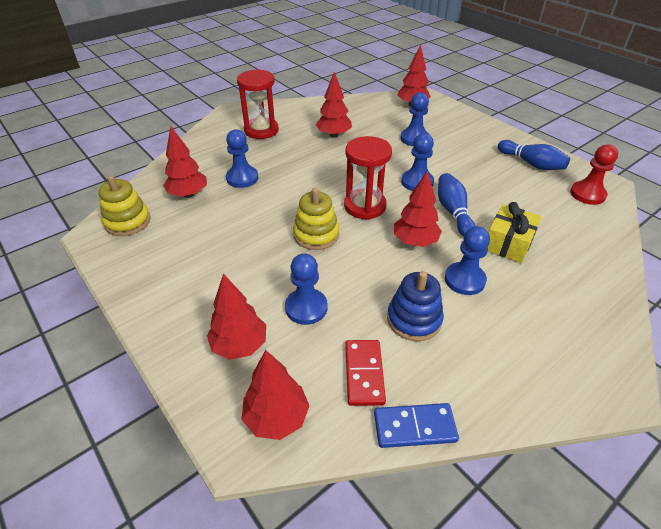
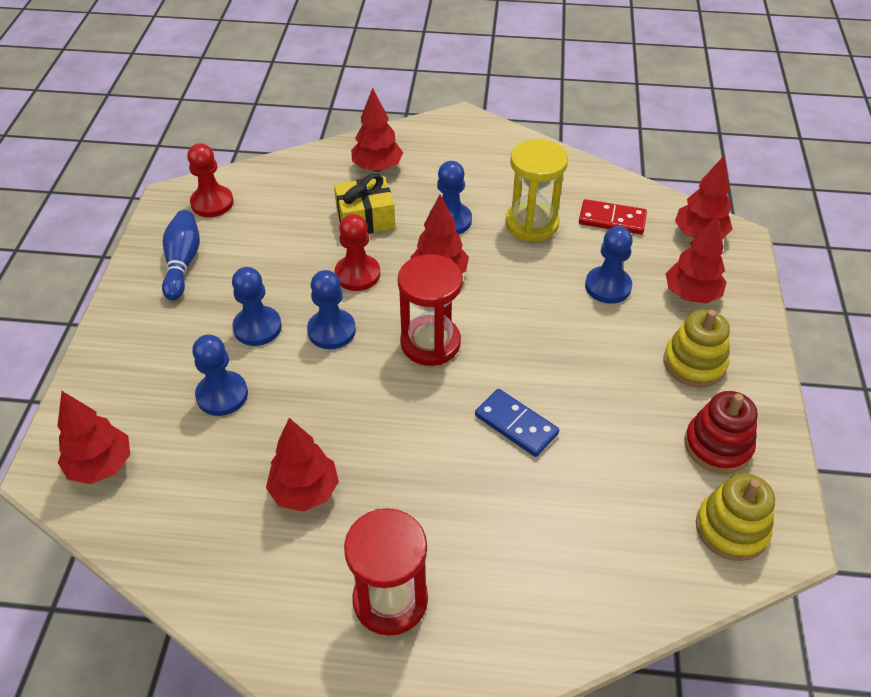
camera: 135 degrees left, 5 degrees up
(156, 254) = (717, 445): none -> red stacking toy
(188, 194) = (620, 523): red tree -> red tree (377, 168)
(242, 178) = (523, 500): blue pawn -> blue pawn (257, 327)
(316, 235) = (522, 347): yellow stacking toy -> yellow stacking toy (694, 363)
(364, 373) = (612, 220): red domino -> red domino turned 60 degrees clockwise
(414, 319) = (531, 224): blue stacking toy -> yellow hourglass
(414, 427) = (612, 179): blue domino -> blue domino (516, 425)
(453, 212) = (357, 274): blue bowling pin -> red pawn

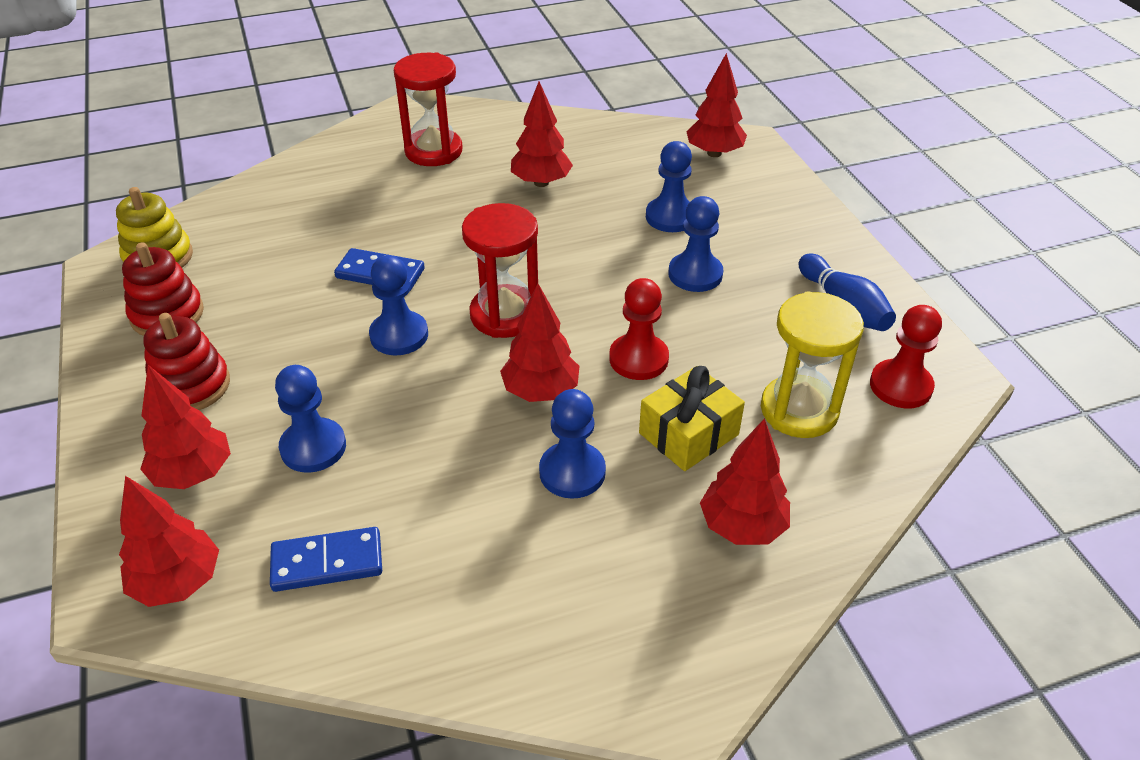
camera: 155 degrees right, 5 degrees down
(331, 331) = (617, 294): blue pawn -> blue pawn (399, 335)
(531, 224) = (451, 509): yellow hourglass -> yellow hourglass (799, 410)
(612, 220) = (327, 562): red domino -> blue domino
(694, 363) = (191, 386): yellow stacking toy -> red stacking toy

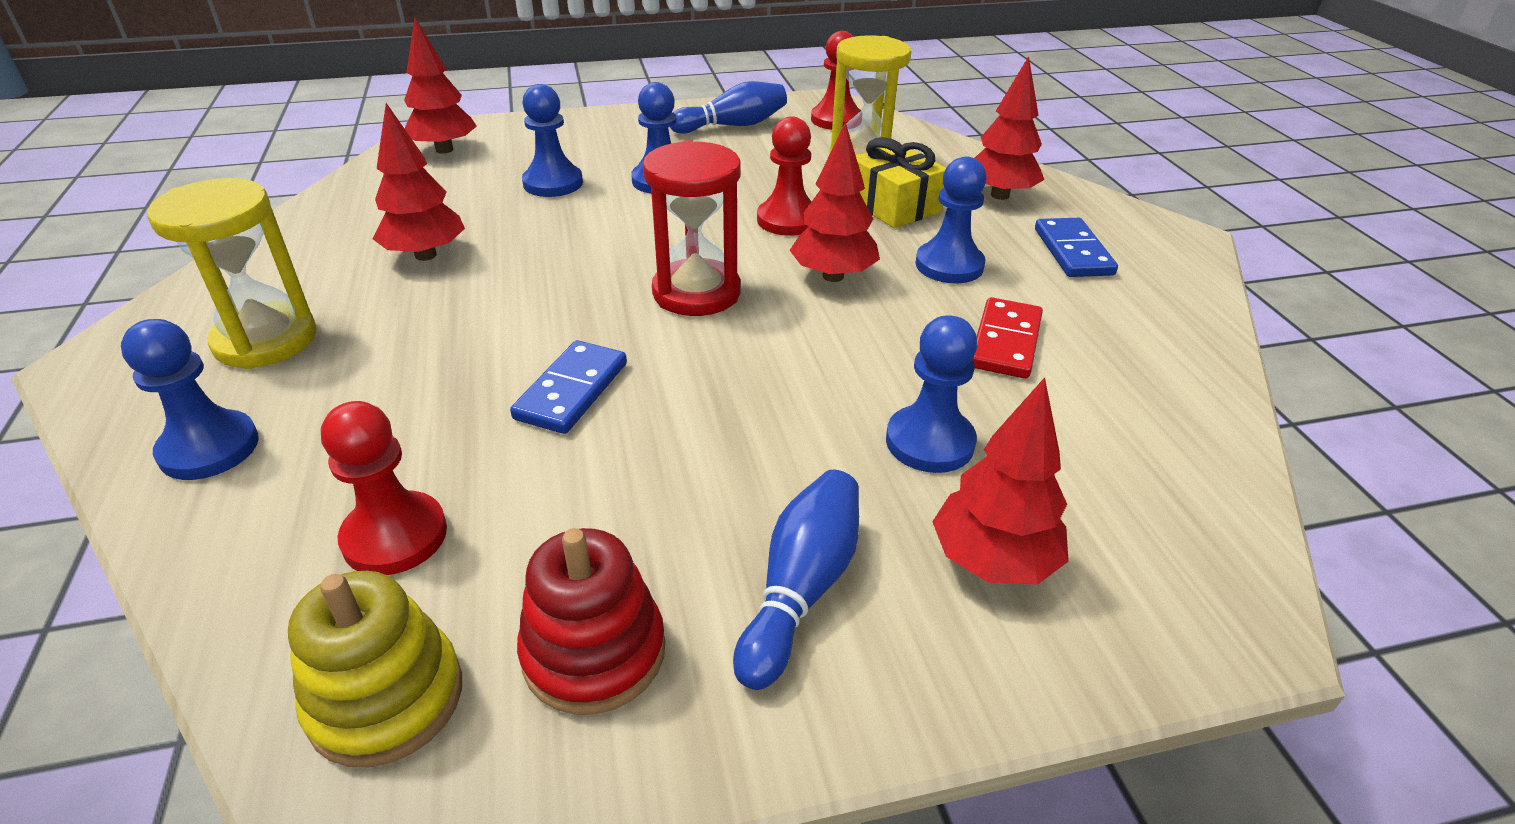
camera: 85 degrees left, 5 degrees down
(178, 582) = (1185, 553): red tree -> none
(191, 386) = (801, 589): red stacking toy -> blue bowling pin
(260, 236) = (395, 536): none -> red pawn
(327, 562) = (1109, 422): blue domino -> blue domino (1072, 252)
(399, 335) = (717, 373): blue pawn -> blue pawn (209, 448)
(433, 151) = (266, 340): red hourglass -> yellow hourglass
(442, 504) = (1006, 342): none -> red domino

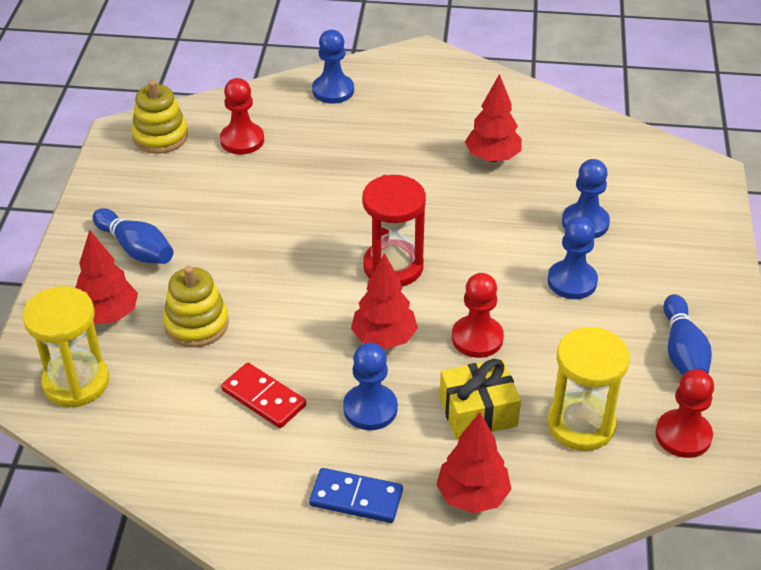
camera: 110 degrees right, 5 degrees up
(266, 340) = (418, 102): yellow hourglass -> yellow hourglass (76, 382)
(444, 150) = (666, 173): red tree -> none
(571, 391) = (316, 200): blue domino -> none
(594, 652) = (145, 186): red stacking toy -> none
(929, 442) = (196, 324): blue pawn -> yellow stacking toy

